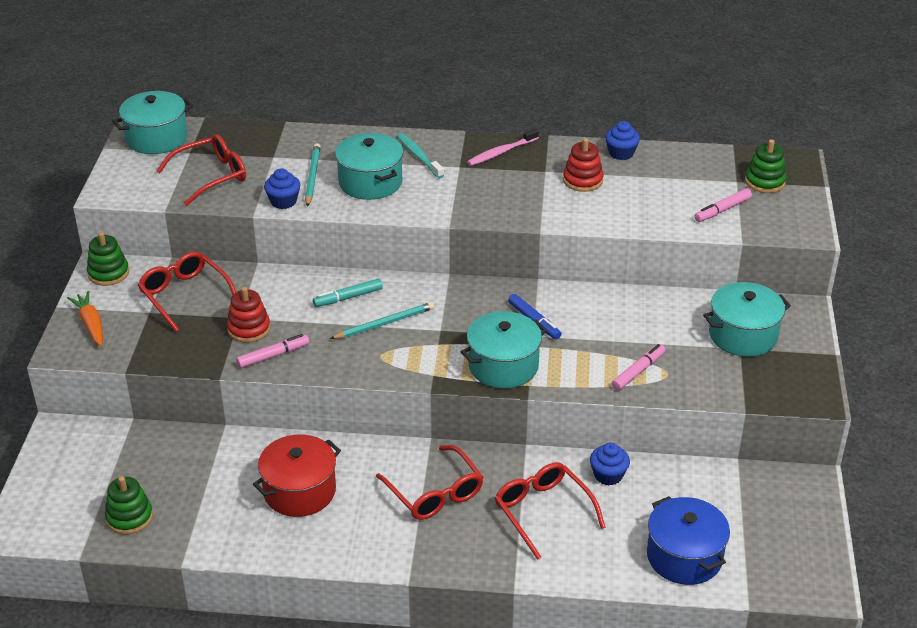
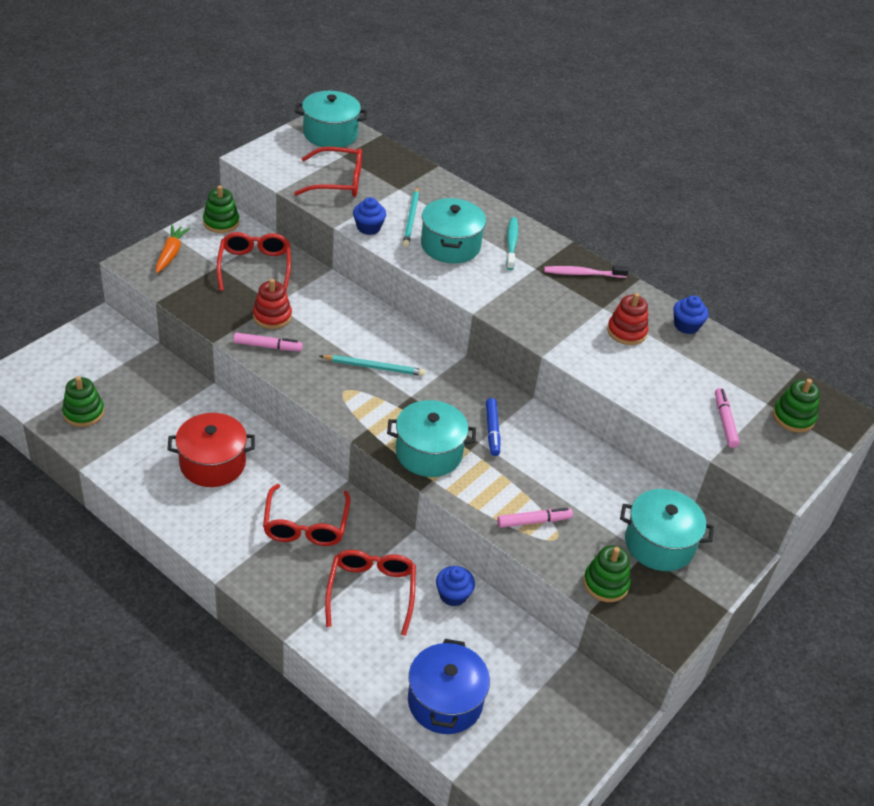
camera: 30 degrees right, 5 degrees up
(312, 176) = (411, 219): turquoise pencil -> turquoise pencil turned 150 degrees clockwise
(348, 297) = (368, 332): turquoise marker -> none
(722, 210) = (724, 421): pink marker -> pink marker turned 90 degrees clockwise
(736, 386) = (605, 583): none -> green stacking toy

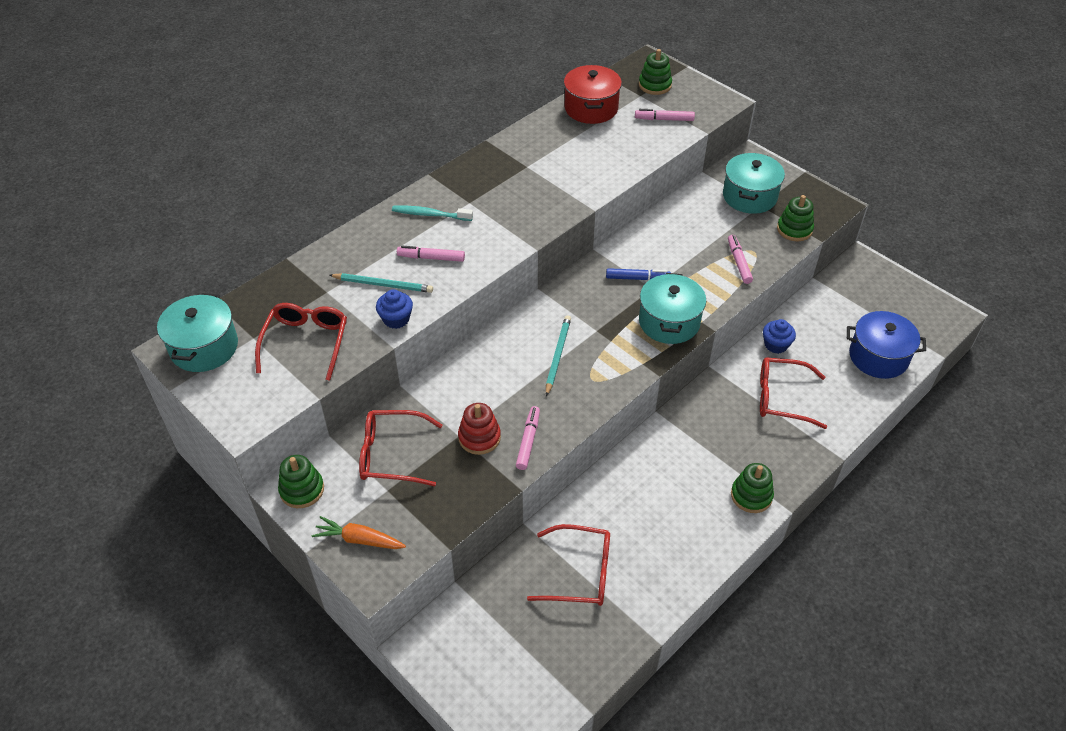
camera: 80 degrees left, 5 degrees up
(84, 412) = (574, 649): green stacking toy -> green stacking toy (751, 495)
(212, 463) = (643, 520): red pot -> red pot (591, 108)
(305, 525) = (714, 443): red glasses -> red glasses (580, 573)
(450, 245) = (431, 258): turquoise pot -> pink marker
(583, 274) = (478, 173): pink toothbrush -> none
(626, 332) = (559, 156): red stacking toy -> none
(686, 326) = (550, 122): blue cupcake -> none

